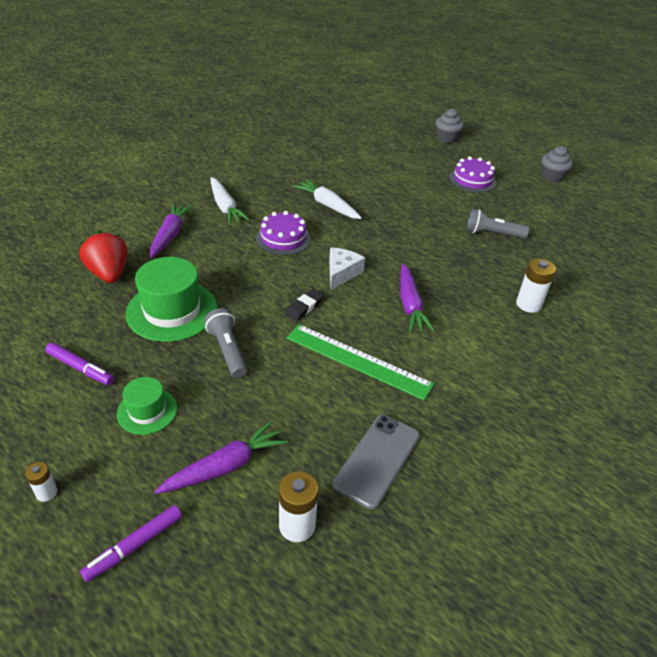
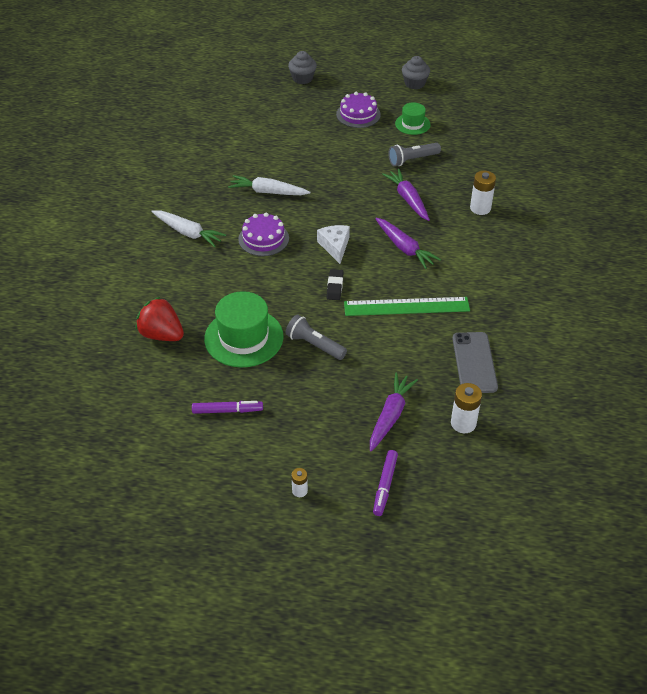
camera: 30 degrees left, 5 degrees up
(147, 411) = (305, 412): green hat -> green hat (412, 124)
(170, 235) = (171, 279): purple carrot -> purple carrot (408, 199)

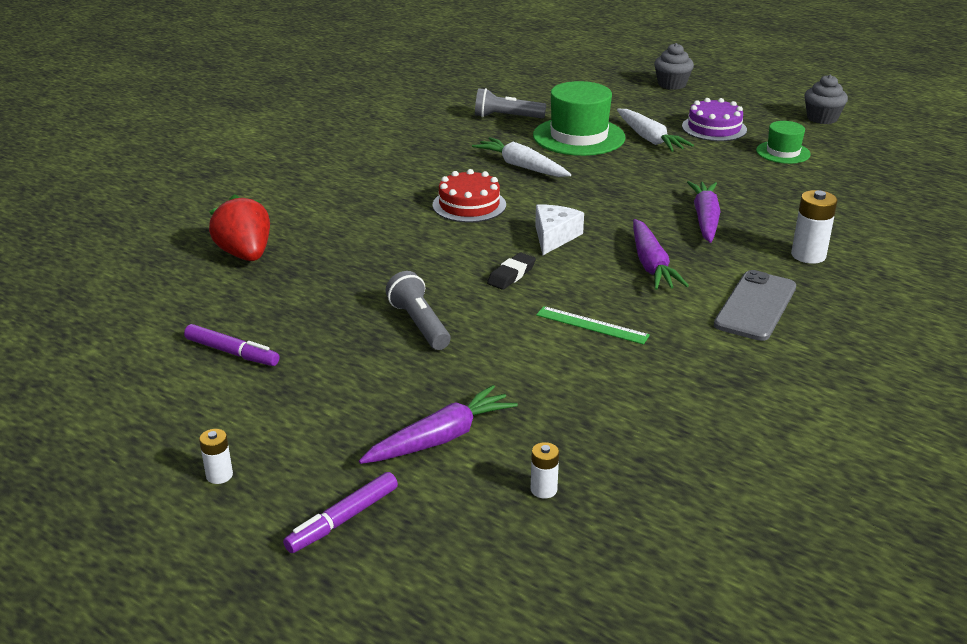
camera: 30 degrees right, 15 degrees down
(188, 233) = (384, 176): white carrot -> white carrot (649, 138)
(244, 338) = (337, 288): green hat -> green hat (578, 137)
(263, 238) = (469, 205): purple cake -> red cake
(406, 306) = (592, 325): green ruler -> green ruler, size x0.56
(412, 160) = (750, 184): grey flashlight -> grey flashlight (507, 117)
(463, 423) = (543, 489): white battery -> white battery, size x0.57
(474, 362) = (634, 422): grey phone -> grey phone (755, 306)

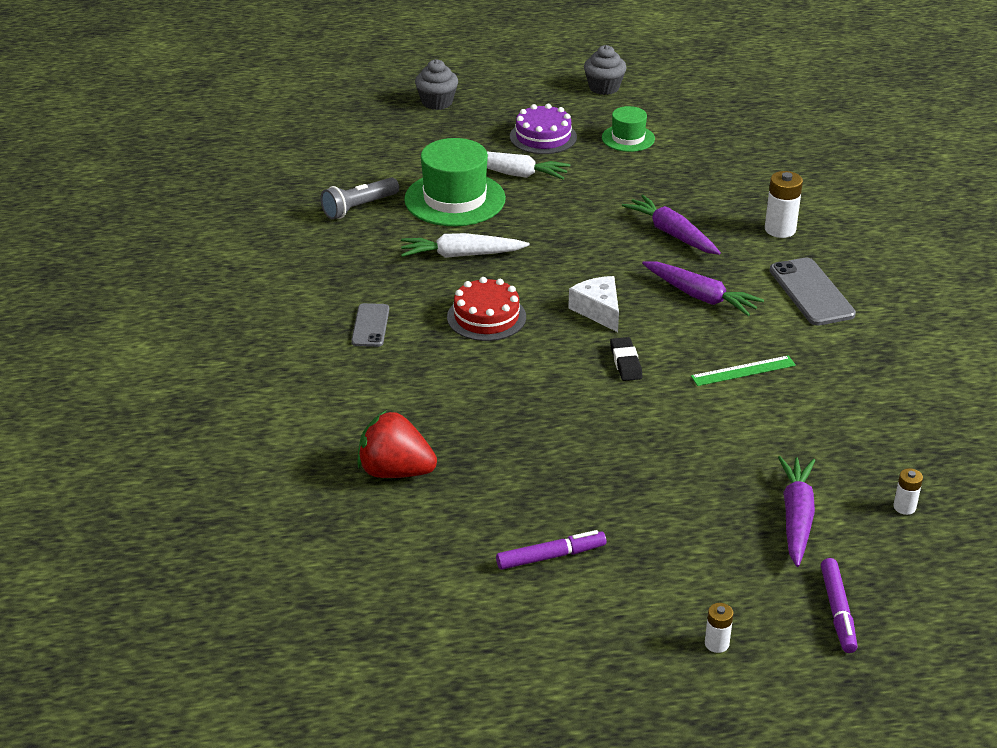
camera: 45 degrees left, 5 degrees up
(389, 176) = (370, 325): none -> grey phone
(419, 324) = (636, 444): grey flashlight -> none

